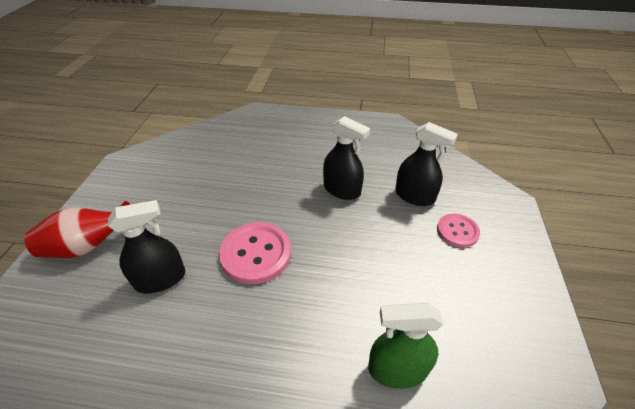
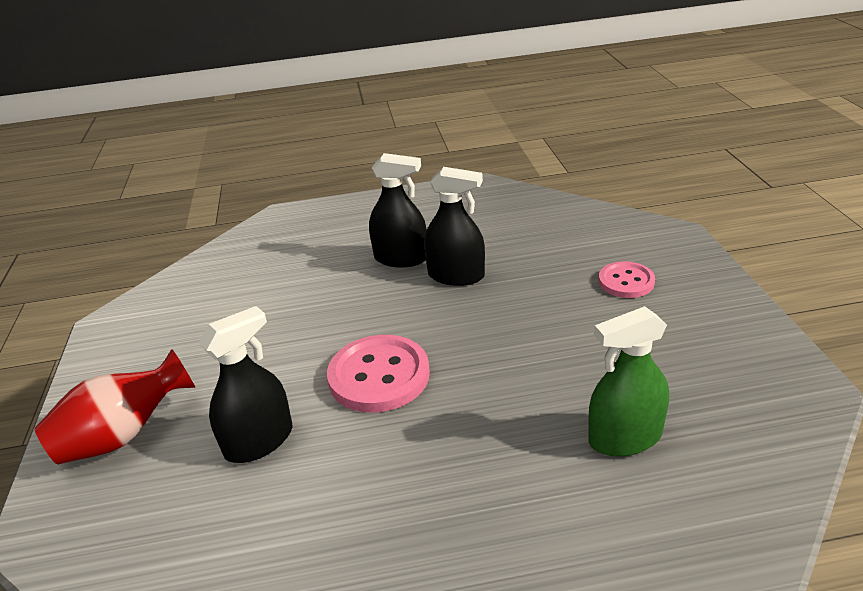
camera: 15 degrees left, 10 degrees down
(414, 196) = (554, 258): black spray bottle -> black spray bottle (401, 258)

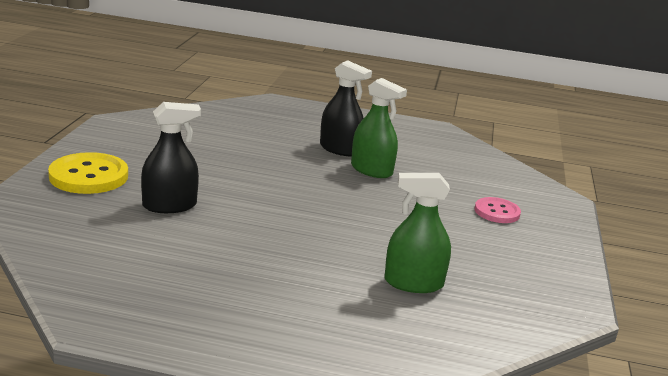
camera: 15 degrees right, 10 degrees down
(124, 435) = (89, 176): red vase -> yellow button
(379, 376) = (272, 201): pink button -> none
(456, 276) = (371, 170): black spray bottle -> green spray bottle

